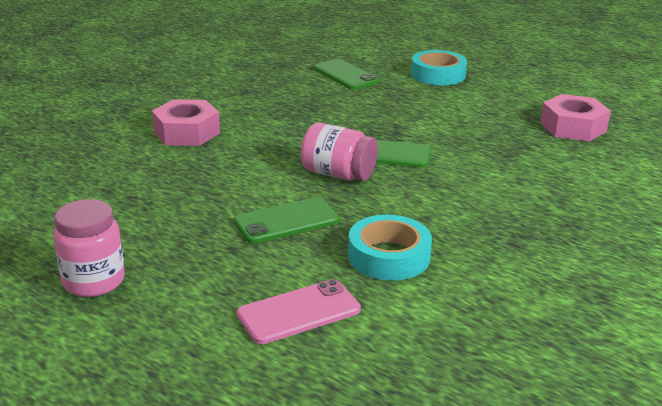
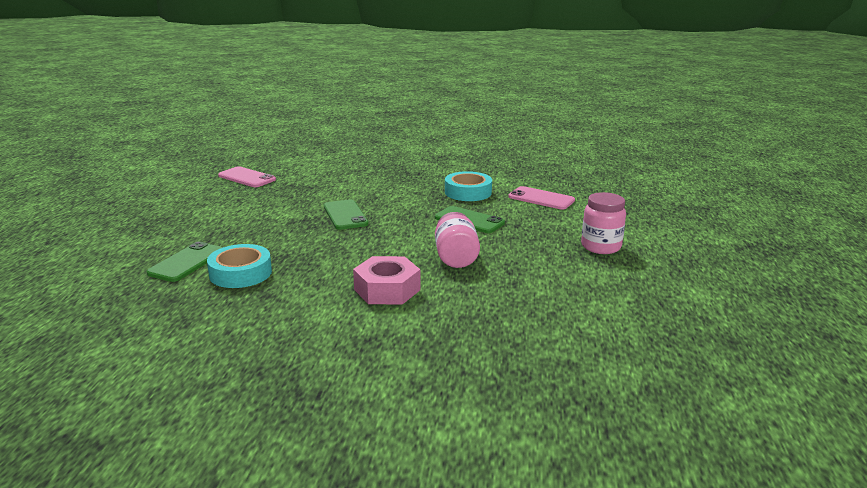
camera: 120 degrees left, 5 degrees down
(338, 174) = (393, 221): pink jar -> pink jar (456, 257)
(438, 75) = (161, 228): turquoise tape -> turquoise tape (240, 273)
(573, 127) = (246, 178): pink nut -> pink phone

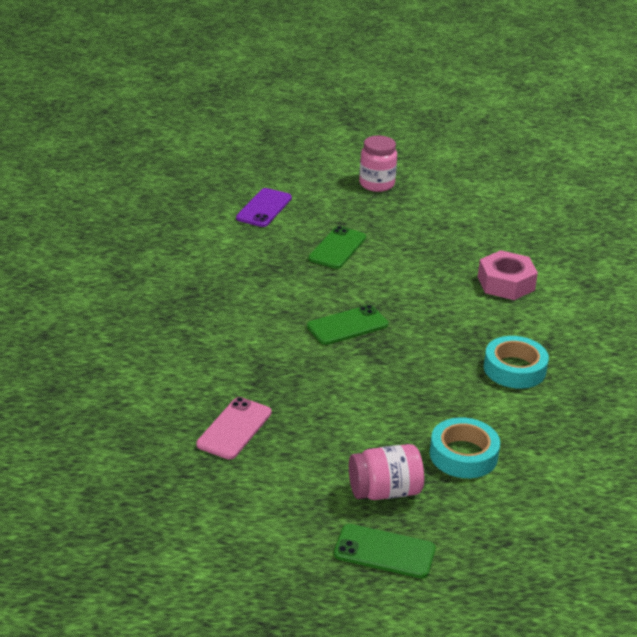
camera: 100 degrees left, 10 degrees up
(187, 262) = (508, 410): green phone -> green phone (384, 551)
(456, 257) = (428, 253): pink jar -> pink jar (385, 491)
(468, 192) = (254, 251): turquoise tape -> turquoise tape (463, 455)
(541, 198) = (264, 208): pink phone -> purple phone

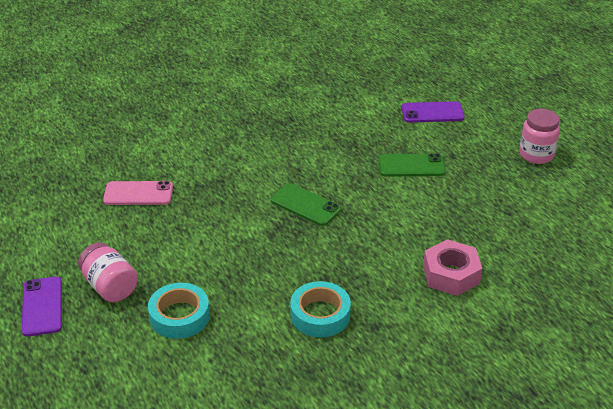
camera: 65 degrees right, 5 degrees up
(384, 551) = (42, 306): green phone -> purple phone

